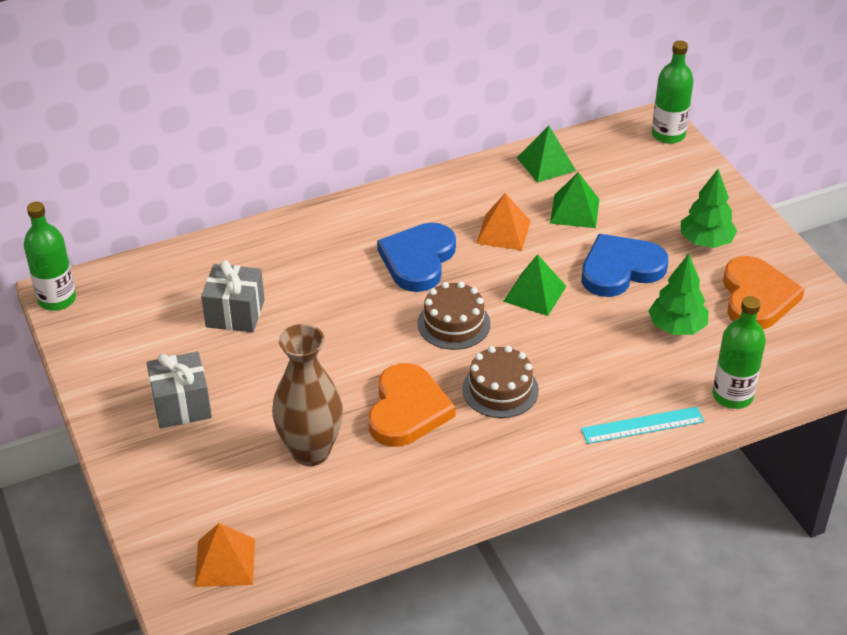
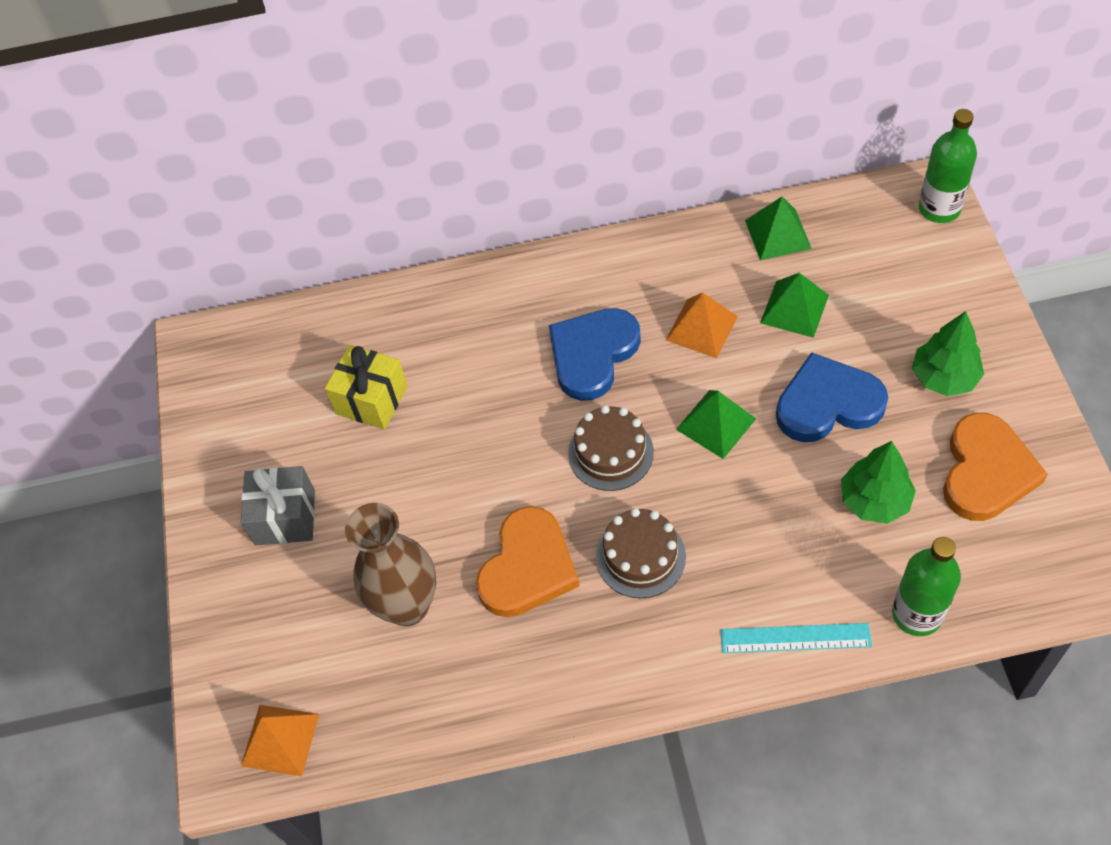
camera: 20 degrees right, 15 degrees up
(57, 299) = (190, 351): green bottle -> none
(235, 313) = (371, 400): grey gift -> yellow gift

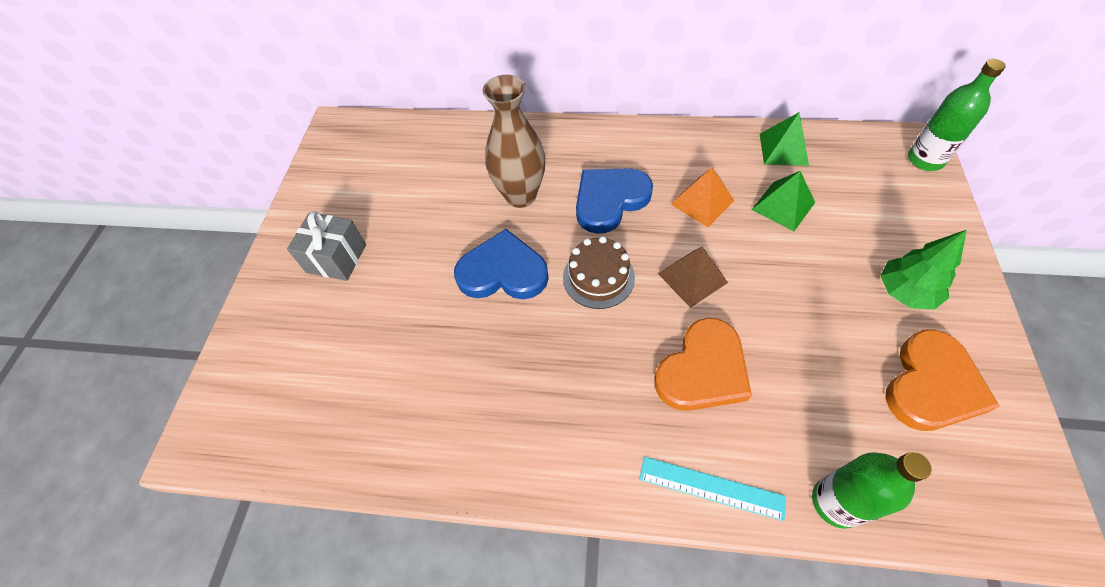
camera: 15 degrees right, 0 degrees up
(280, 740) = (248, 432): orange pyramid -> none
(371, 400) = (435, 192): yellow gift -> none
(407, 606) = (393, 353): brown vase -> brown vase (521, 195)
(528, 567) = (499, 350): orange heart -> orange heart (702, 370)
(640, 556) = (594, 369): brown cake -> none
(715, 424) = (692, 278): green pyramid -> brown pyramid
(828, 403) = (794, 286): blue heart -> blue heart (503, 272)
(874, 500) = (817, 381): green tree -> none

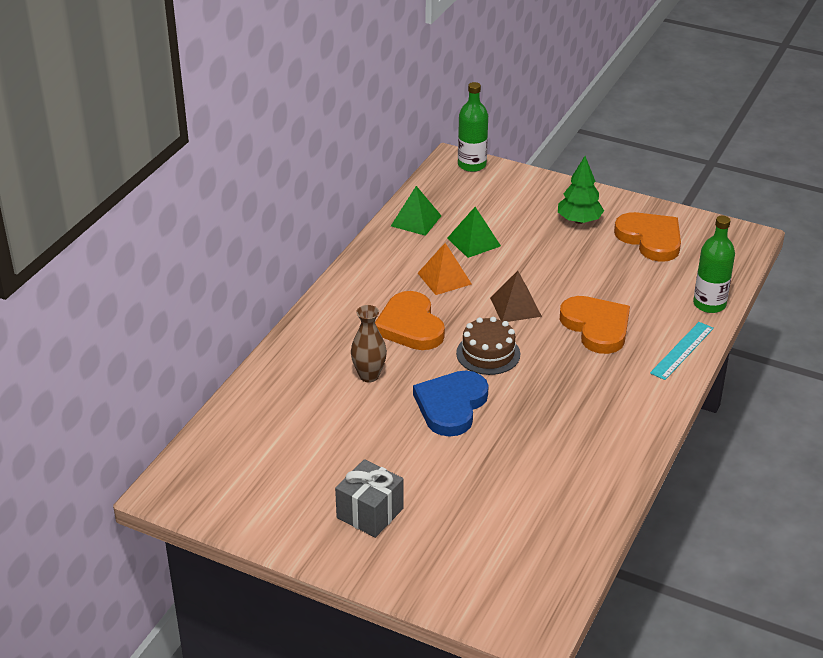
camera: 75 degrees left, 20 degrees down
(521, 195) = (369, 376): brown vase -> brown vase, size x0.63
(609, 200) = (410, 326): blue heart -> orange heart

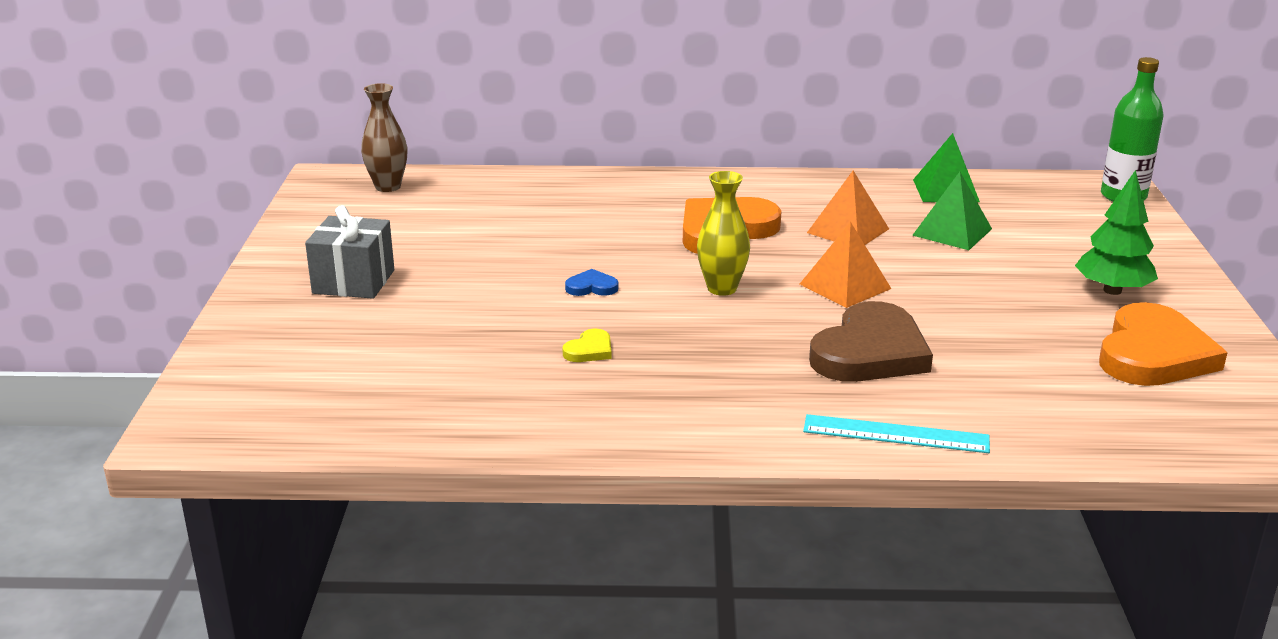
camera: 65 degrees right, 10 degrees down
(369, 376) = (604, 229): brown vase -> brown vase (388, 187)
(451, 405) = (591, 287): blue heart -> blue heart, size x0.42
(488, 354) = (722, 288): brown cake -> yellow vase
(515, 307) = (845, 286): brown pyramid -> orange pyramid
(533, 430) = (589, 350): none -> yellow heart
(596, 327) = (870, 352): orange heart -> brown heart
(709, 304) = (1051, 438): green bottle -> none

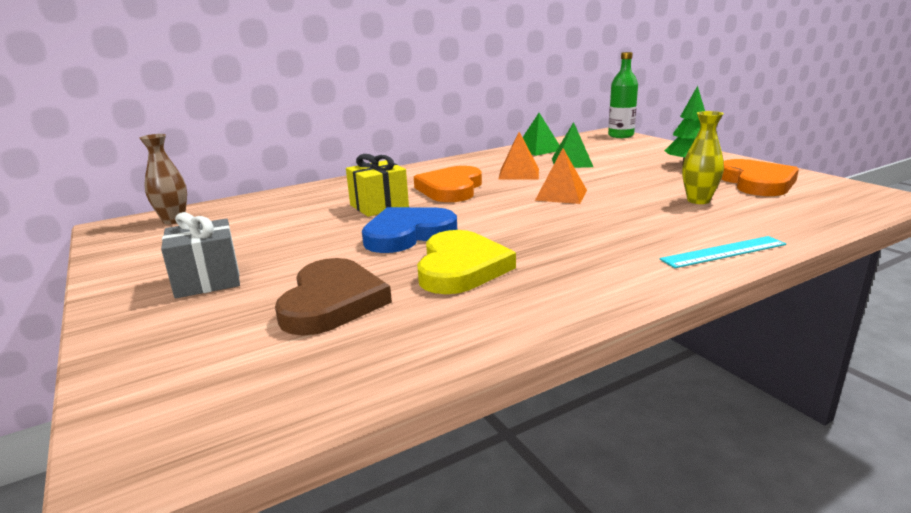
camera: 30 degrees left, 5 degrees down
(589, 350) = (461, 267): yellow heart -> yellow heart, size x2.38
(591, 287) = (408, 234): blue heart -> blue heart, size x2.38
(610, 233) = (379, 206): none -> yellow gift
(722, 288) = (494, 213): yellow vase -> yellow vase (698, 200)
(870, 352) = (631, 219): brown heart -> brown heart (332, 302)

